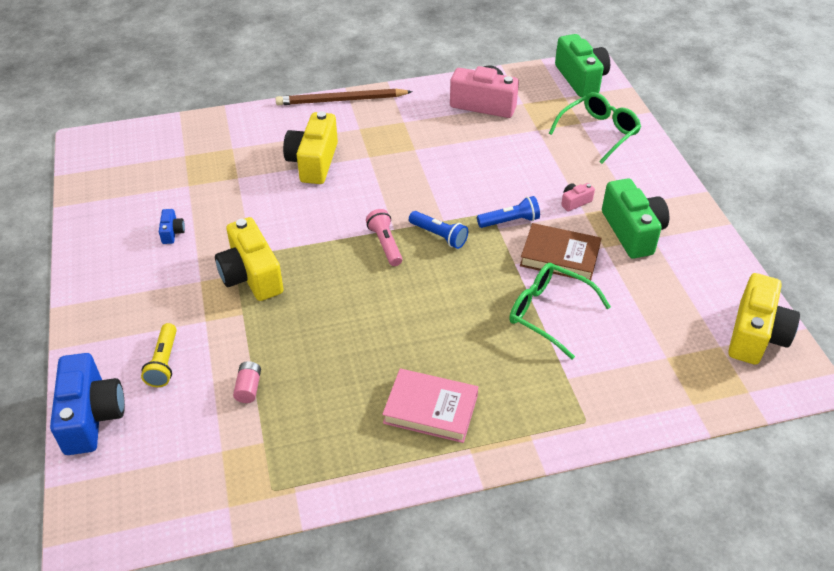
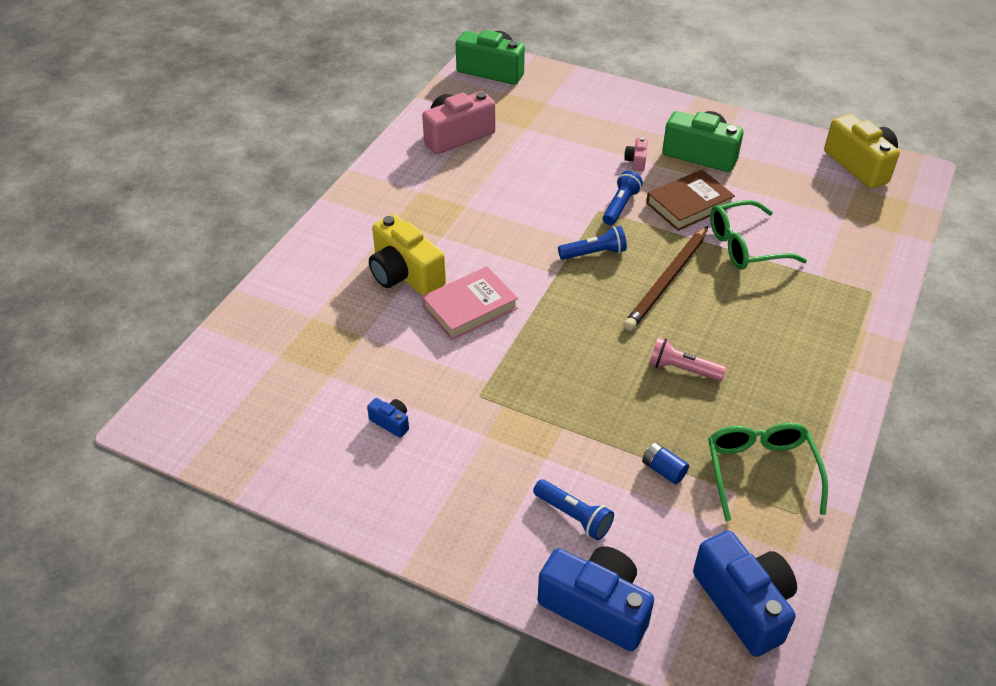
camera: 50 degrees left, 0 degrees up
(155, 499) = (744, 603): none -> blue camera
(164, 362) = (573, 516): yellow flashlight -> blue flashlight
(248, 388) = (663, 470): pink battery -> blue battery
(251, 275) = (517, 396): yellow camera -> none
(342, 100) = (337, 210): brown pencil -> brown pencil (667, 280)
(385, 244) = (570, 289): pink flashlight -> pink flashlight (682, 369)
(430, 409) = (789, 368): pink book -> pink book (470, 307)
(599, 132) = (569, 102): green glasses -> green glasses (760, 471)

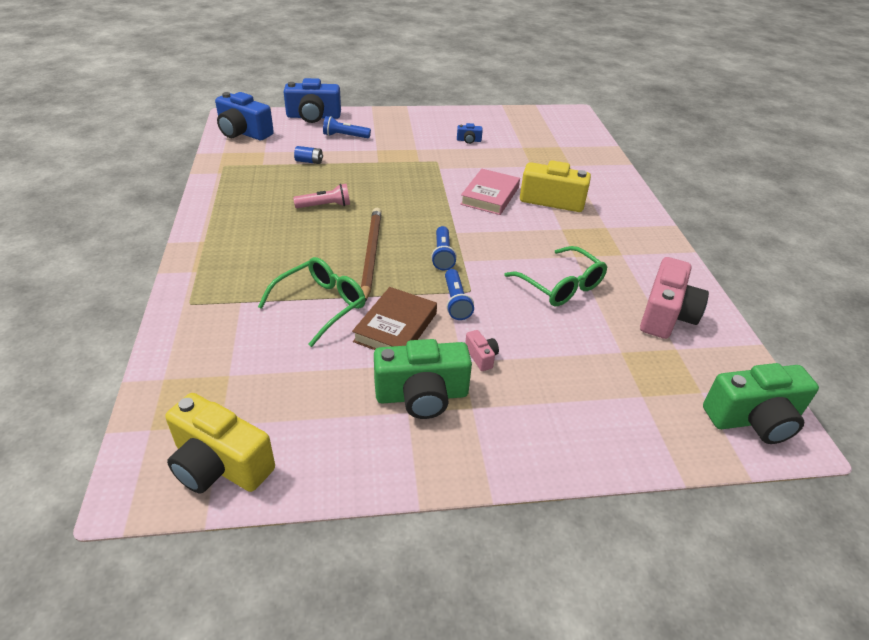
camera: 145 degrees right, 5 degrees down
(594, 253) = (442, 255): blue flashlight -> blue flashlight turned 45 degrees counterclockwise
(760, 471) = (252, 175): green glasses -> green glasses (561, 286)

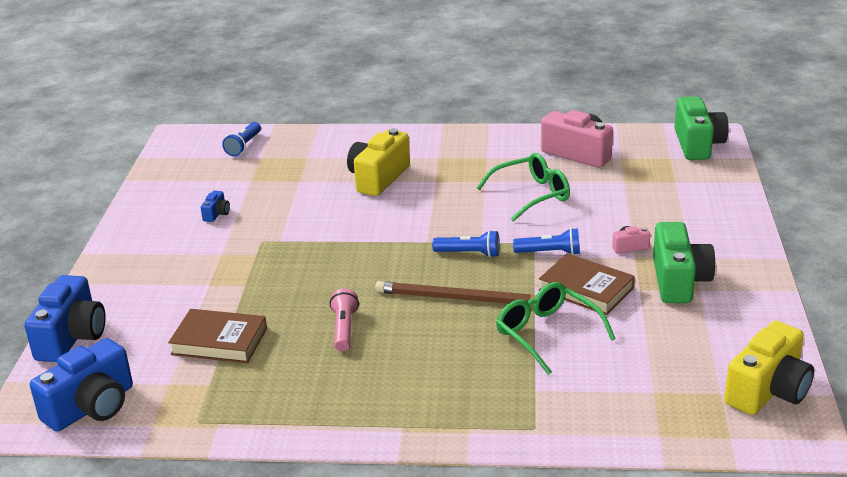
camera: 75 degrees left, 10 degrees down
(309, 161) = (219, 341): blue battery -> brown book
(345, 136) = (155, 309): blue flashlight -> blue flashlight (244, 146)
(490, 196) = (358, 214): pink book -> none

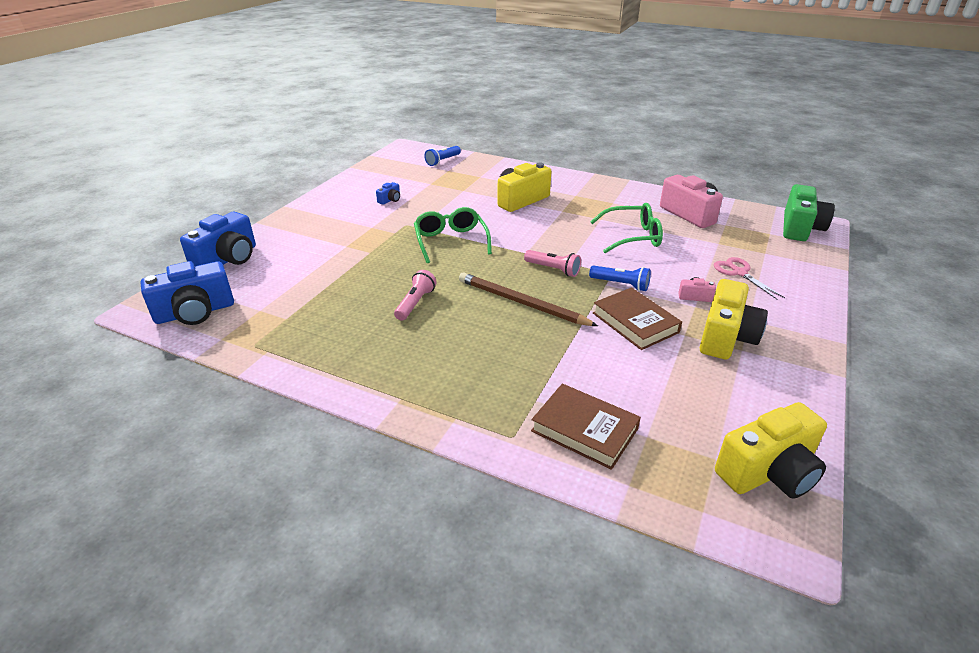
camera: 20 degrees right, 5 degrees up
(219, 341) = (319, 288): brown book -> brown book (584, 430)
(469, 253) = (553, 269): blue flashlight -> pink flashlight
(546, 333) = (577, 352): green glasses -> green glasses (451, 241)
(660, 210) = (739, 273): none -> pink scissors
(679, 281) = (726, 337): green camera -> yellow camera

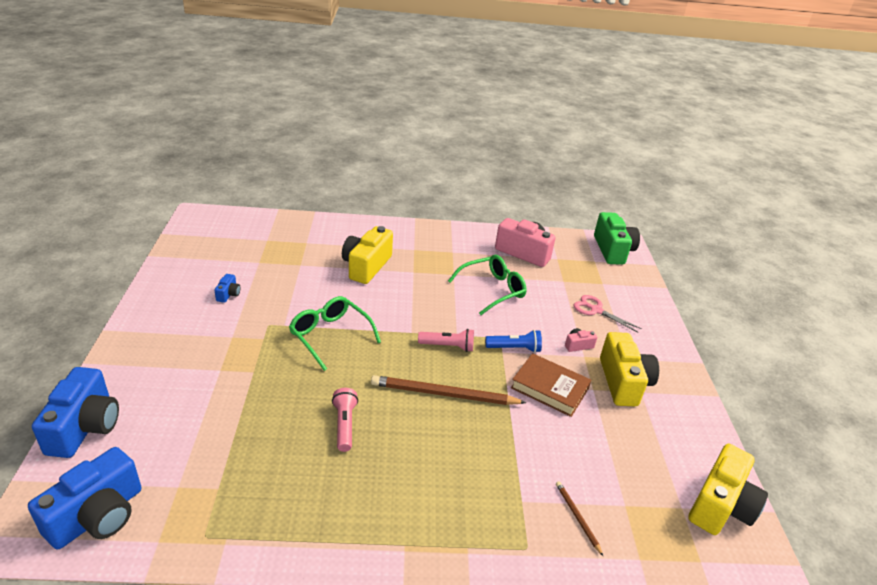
camera: 30 degrees left, 0 degrees up
(443, 161) = (253, 228): blue flashlight -> none
(584, 430) = (577, 517): brown book -> brown pencil

